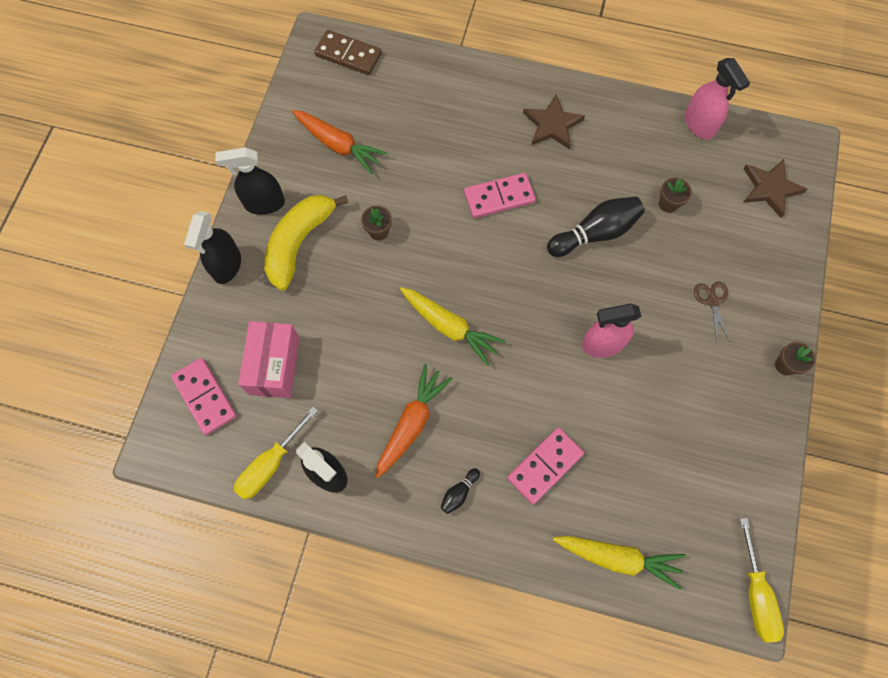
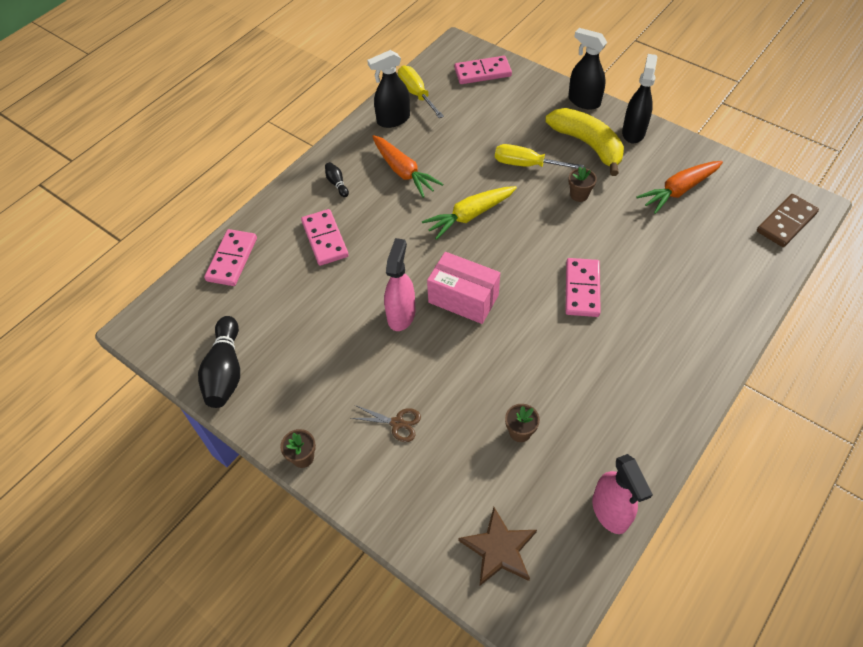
camera: 115 degrees right, 15 degrees down
(274, 366) = (488, 110): pink box -> pink box (463, 298)
(552, 125) = (653, 363): brown star -> none
(595, 233) = (513, 352): black bowling pin -> black bowling pin (226, 371)
(618, 558) = (232, 259): yellow carrot -> pink domino
(699, 125) = (610, 511): pink spray bottle -> pink spray bottle turned 105 degrees counterclockwise
(755, 594) = (146, 337): yellow screwdriver -> yellow screwdriver (526, 164)

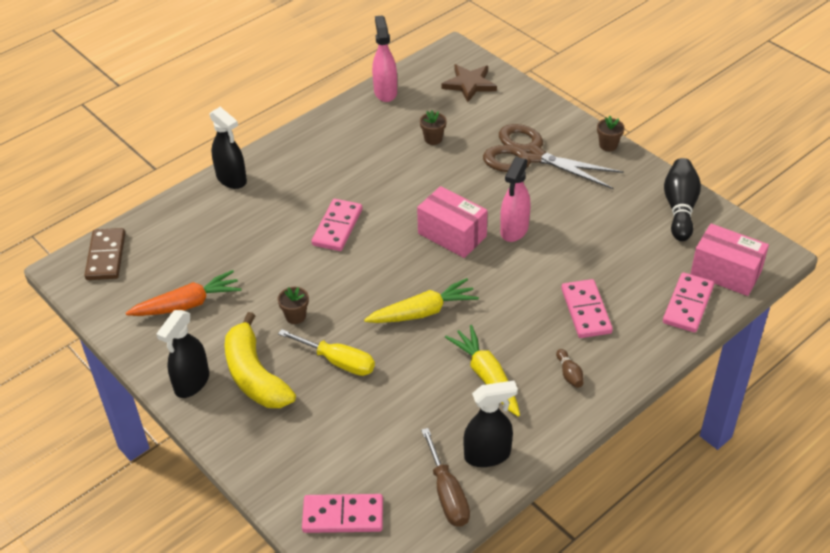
camera: 170 degrees left, 10 degrees down
(191, 298) = (725, 273): none -> pink box
(337, 183) = (569, 374): black bowling pin -> brown bowling pin
(397, 423) = (530, 156): brown scissors -> brown scissors, size x2.37
(403, 172) = (486, 376): orange carrot -> yellow carrot
(416, 94) = (447, 494): yellow screwdriver -> brown screwdriver
(583, 101) = (227, 439): black spray bottle -> black spray bottle (231, 179)
(786, 222) = (106, 256): brown domino -> brown domino turned 60 degrees counterclockwise

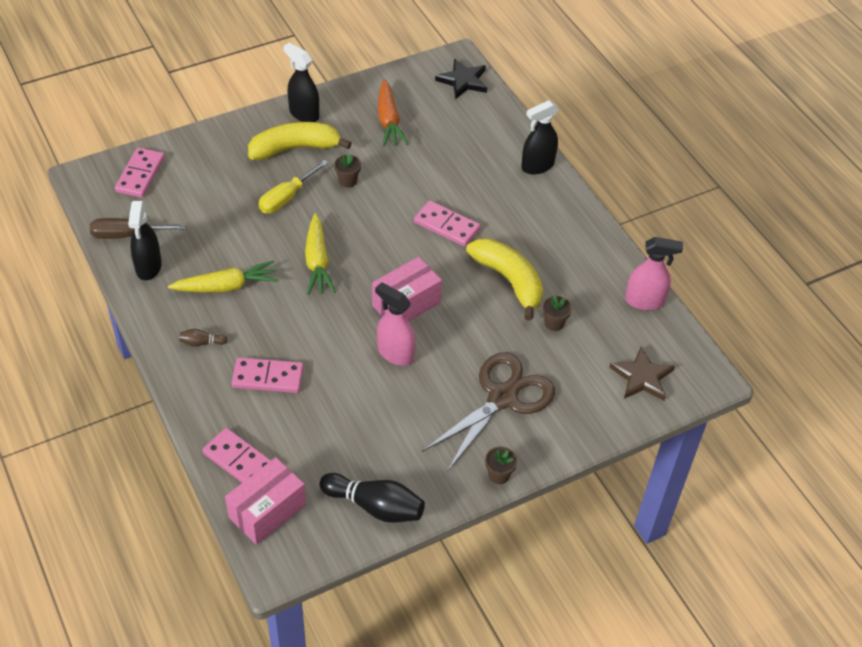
camera: 100 degrees right, 5 degrees up
(106, 256) = (463, 81): brown domino -> black star
(394, 173) = (509, 280): none -> yellow banana

